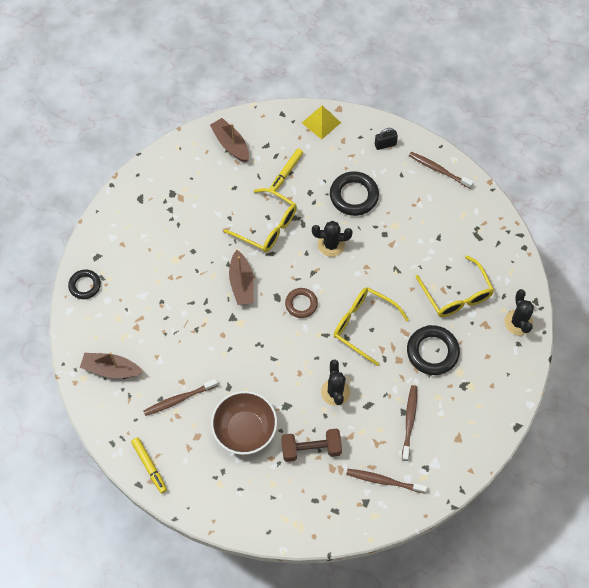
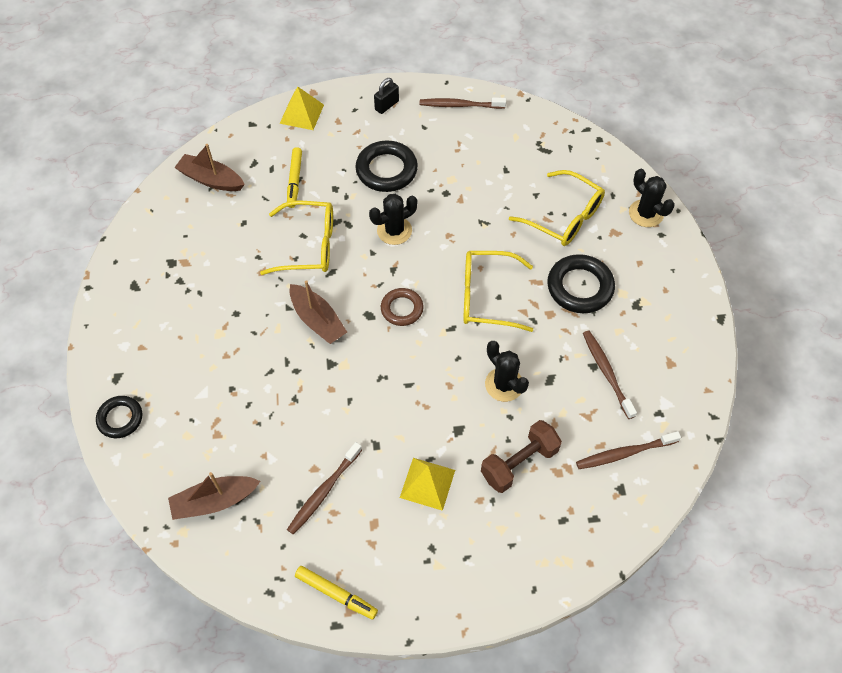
camera: 30 degrees left, 5 degrees down
(245, 430) = (427, 483): brown bowl -> yellow pyramid

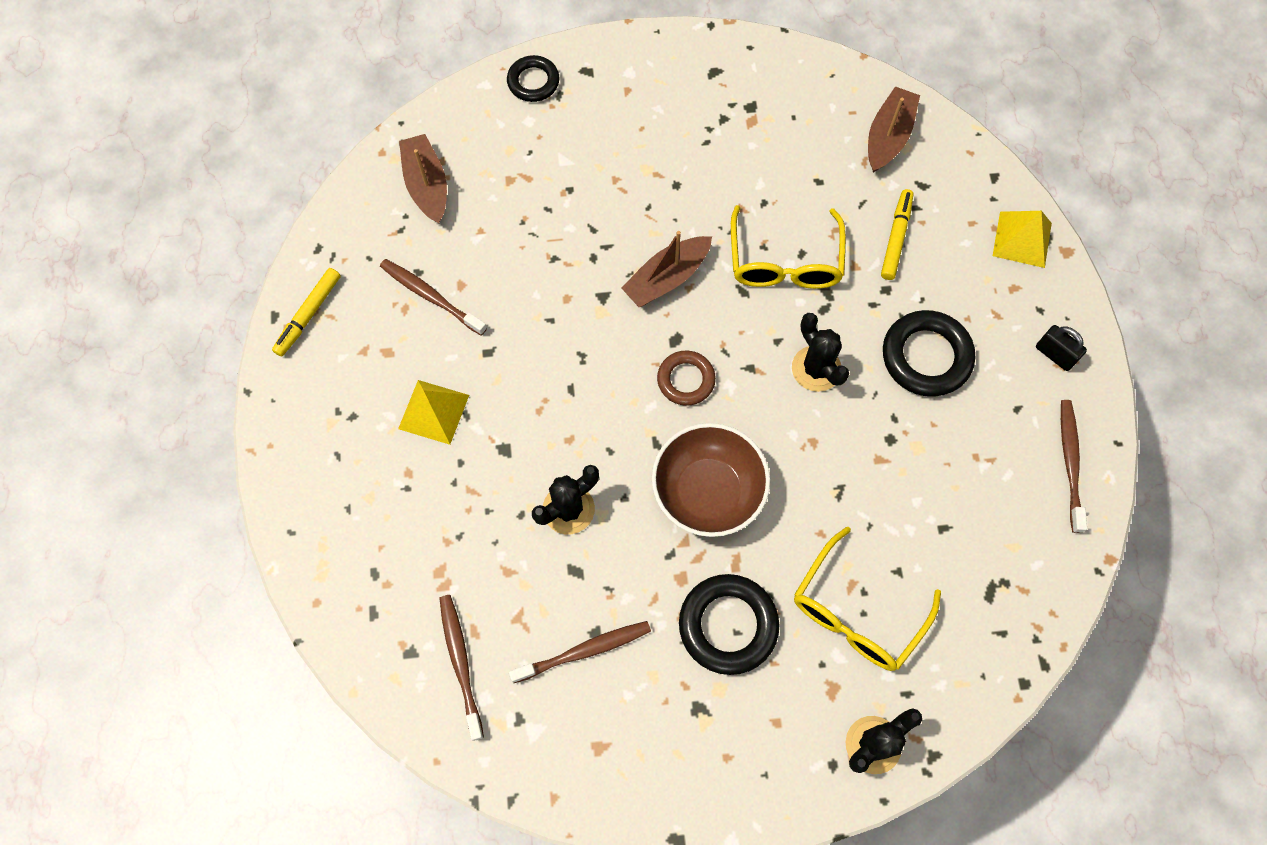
camera: 90 degrees right, 10 degrees up
(295, 180) = (895, 238): yellow marker -> yellow marker turned 105 degrees clockwise
(486, 297) = (708, 491): yellow glasses -> brown bowl
(519, 463) = (454, 523): brown dumbbell -> none

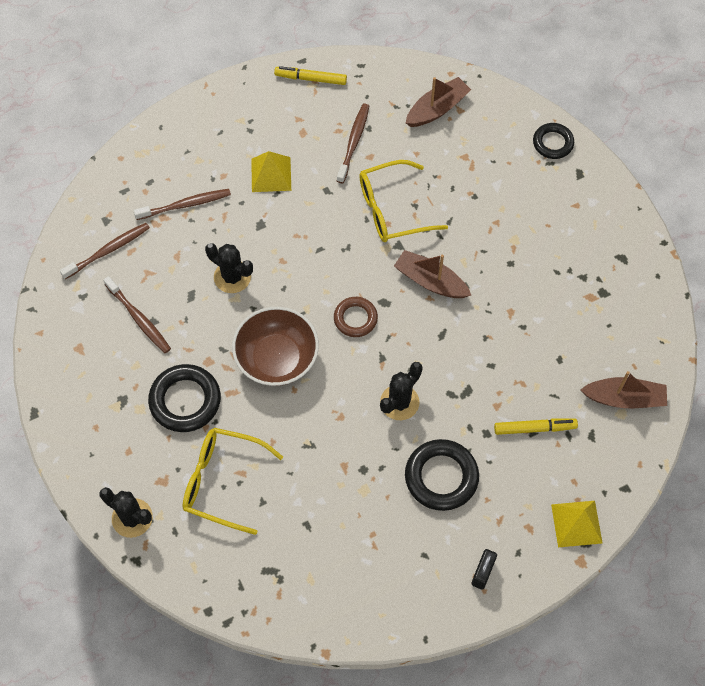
camera: 70 degrees right, 5 degrees down
(785, 262) = (478, 355): yellow glasses -> yellow glasses (392, 210)
(1070, 462) = (394, 605): brown toothbrush -> brown toothbrush (185, 205)

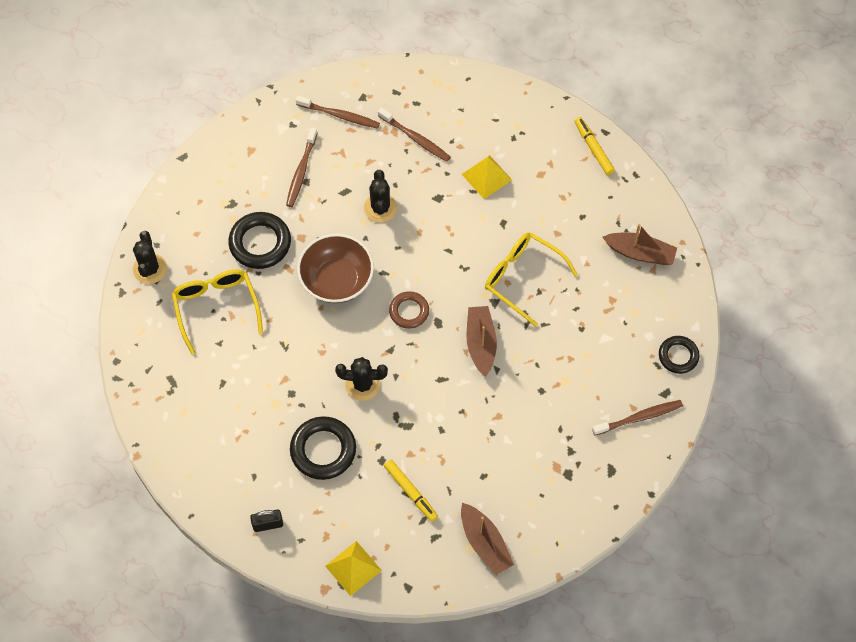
camera: 55 degrees right, 0 degrees up
(354, 142) = (561, 214): brown toothbrush -> brown toothbrush (639, 417)

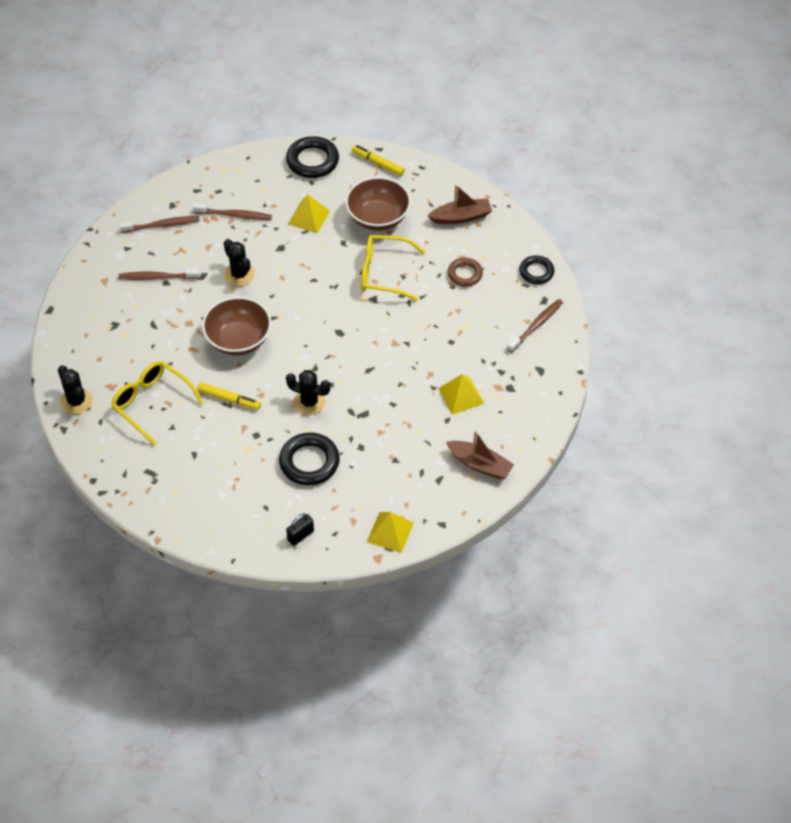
camera: 30 degrees left, 10 degrees down
(260, 243) = (157, 342): black ring -> black ring (312, 161)
(301, 171) = (157, 277): brown toothbrush -> brown toothbrush turned 105 degrees clockwise
(362, 384) = (309, 402): black cactus -> black cactus turned 45 degrees clockwise
(409, 311) = (311, 335): brown ring -> brown ring (465, 274)
(411, 492) = (399, 457): yellow marker -> yellow marker (229, 399)
(481, 343) = (382, 331): brown boat -> none
(513, 456) = (461, 395): none -> yellow pyramid
(555, 212) = (378, 217): none -> brown bowl

